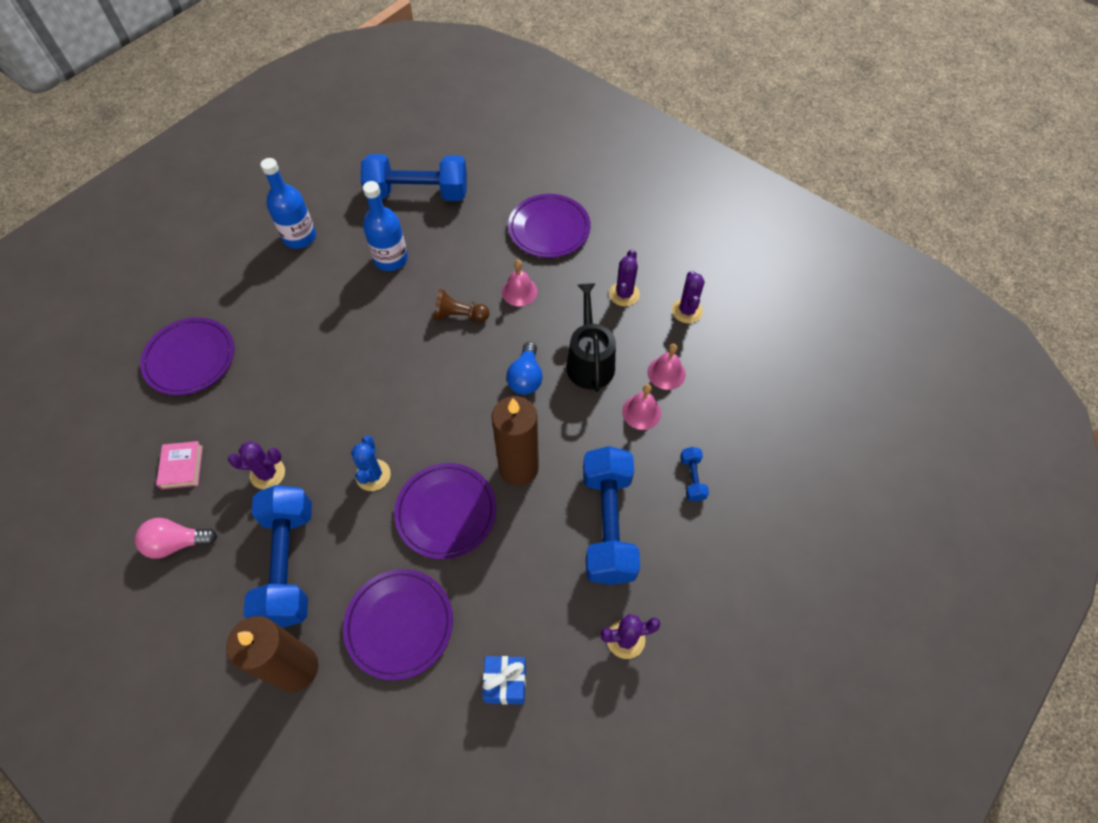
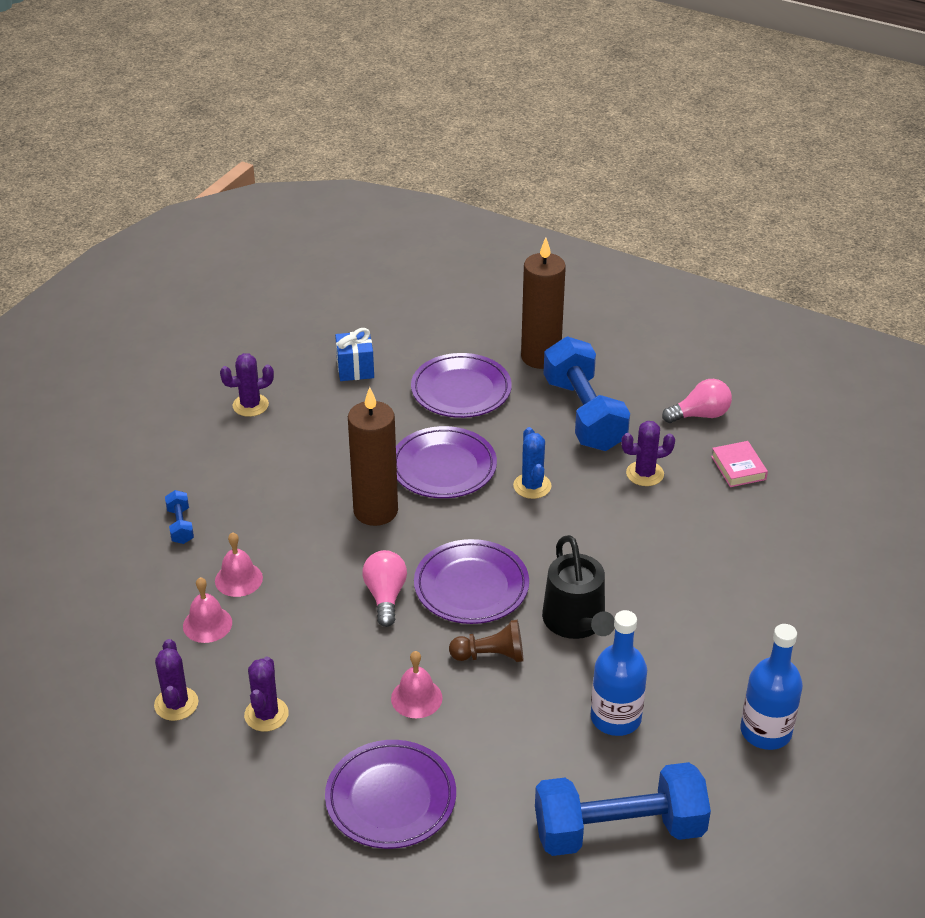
camera: 170 degrees right, 20 degrees down
(190, 359) = (805, 562): purple plate -> purple plate (471, 586)
(526, 377) = (385, 596): blue light bulb -> pink light bulb
(589, 361) = (307, 624): black watering can -> black watering can (576, 622)
(608, 524) = (272, 478): blue dumbbell -> none

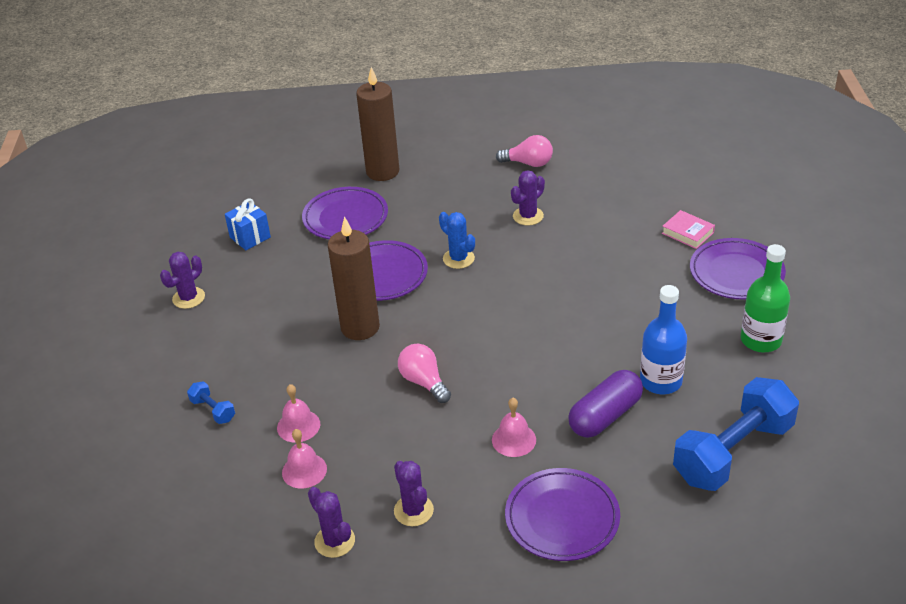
camera: 30 degrees left, 0 degrees up
(471, 586) = (480, 345): purple plate -> purple plate (736, 273)
(490, 655) = (538, 384): brown pawn -> none
(526, 722) = (605, 416): none -> purple capsule
(576, 622) = (575, 332): black watering can -> none
(584, 414) = (449, 196): blue dumbbell -> none
(700, 415) = (528, 163): pink light bulb -> pink light bulb turned 60 degrees clockwise
(738, 468) = (585, 185): pink book -> pink book (687, 233)
(765, 731) = (761, 340): blue bottle -> green bottle

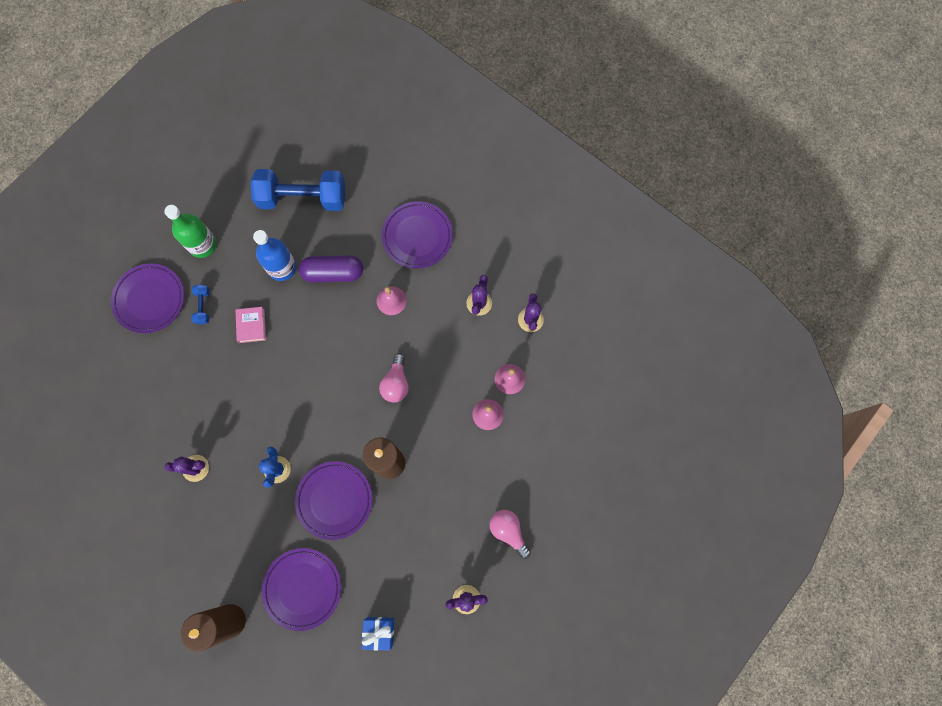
camera: 140 degrees left, 35 degrees up
(213, 410) = (524, 472): blue dumbbell -> blue dumbbell (203, 306)
(528, 163) = (132, 525): pink light bulb -> pink light bulb (508, 531)
(687, 233) = (130, 356): pink book -> pink book (251, 326)

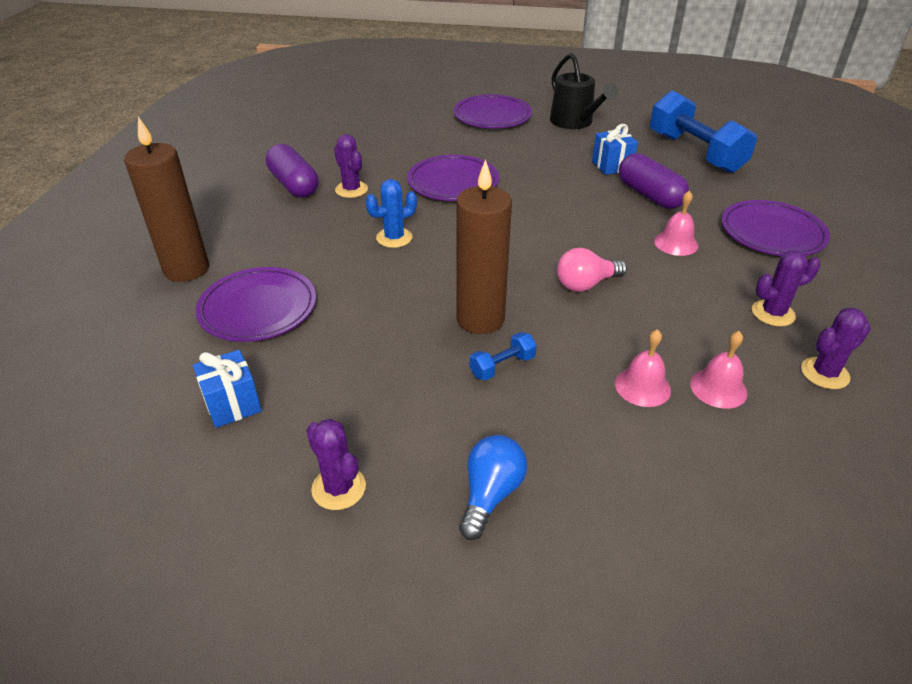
camera: 60 degrees right, 35 degrees down
(161, 507) = (294, 185): none -> purple capsule
(202, 245) = (574, 122): green bottle -> black watering can
(203, 306) = (518, 141): blue dumbbell -> blue dumbbell (502, 366)
(251, 326) = (532, 170): pink book -> none
(282, 267) = (612, 166): blue bottle -> blue gift
(334, 500) = (392, 292): purple plate -> purple plate (453, 183)
(508, 531) = (490, 494): pink light bulb -> blue light bulb

